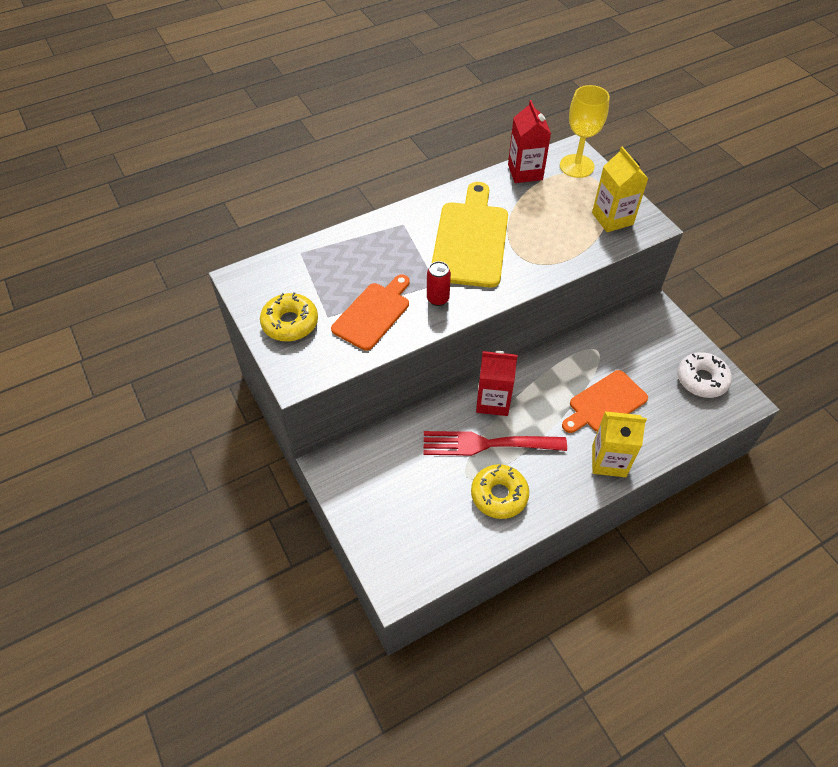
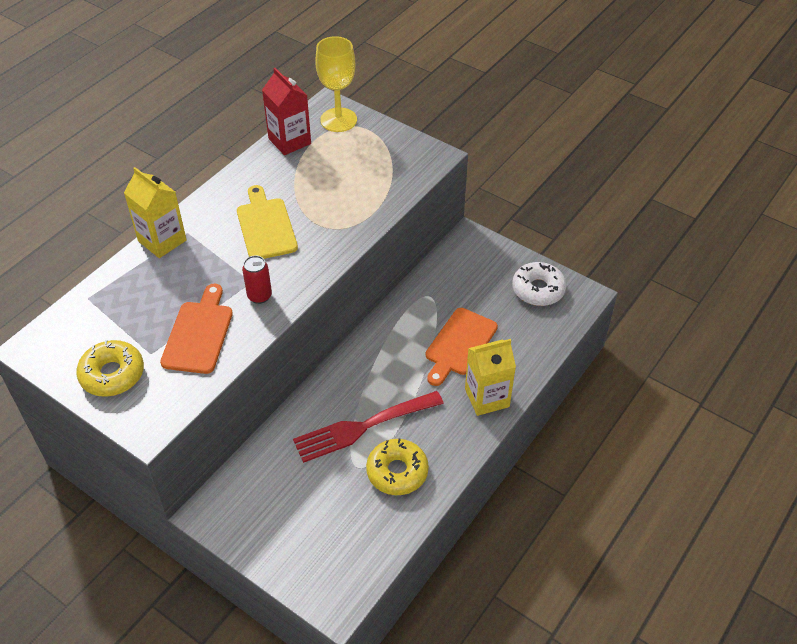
camera: 25 degrees left, 5 degrees down
(471, 240) = (266, 226): yellow cutting board -> yellow cutting board, size x0.66
(493, 401) = (349, 383): red carton -> none
(612, 218) = (396, 161): yellow carton -> yellow carton (162, 241)

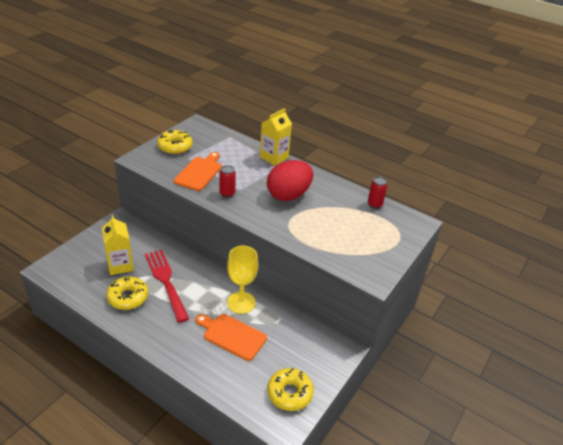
camera: 85 degrees right, 10 degrees down
(199, 333) = (199, 172): orange cutting board -> orange cutting board turned 75 degrees counterclockwise
(266, 226) = (288, 195): yellow cutting board -> red egg
(289, 141) = (374, 204): red carton -> red can
(338, 120) = (404, 228): yellow goblet -> yellow goblet (241, 302)
(487, 398) = (180, 349): yellow carton -> yellow carton (120, 265)
(538, 289) = (289, 393): white donut -> yellow donut

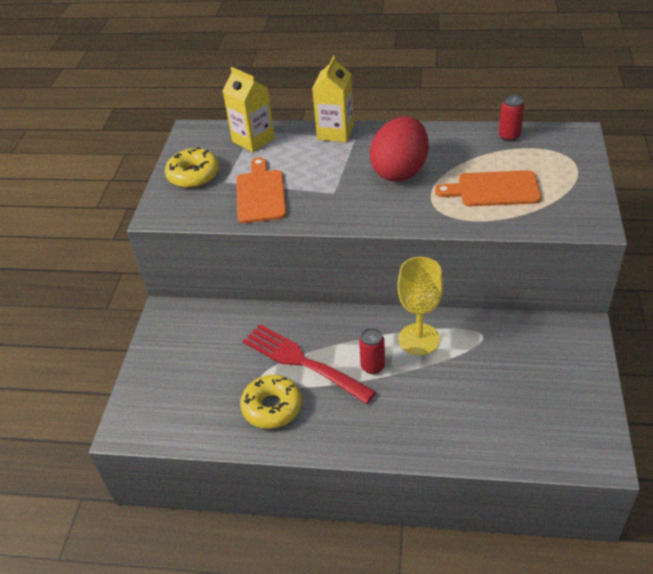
camera: 20 degrees left, 5 degrees up
(120, 265) = (222, 372): yellow carton -> yellow carton (253, 140)
(227, 193) = (323, 204): red can -> red can (372, 366)
(232, 335) = (445, 384): orange cutting board -> orange cutting board (494, 189)
(289, 393) = (571, 415): yellow donut -> none

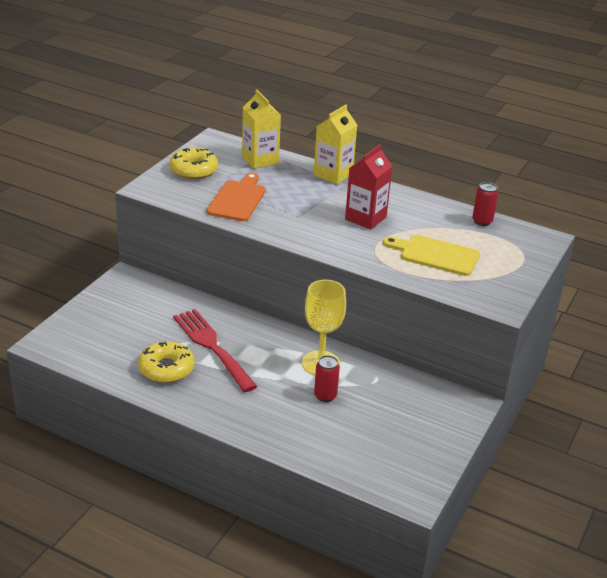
camera: 15 degrees right, 10 degrees down
(372, 366) = (268, 369): red can -> red can (325, 396)
(400, 171) = (365, 218): red egg -> red carton
(494, 189) = (435, 255): orange cutting board -> yellow cutting board

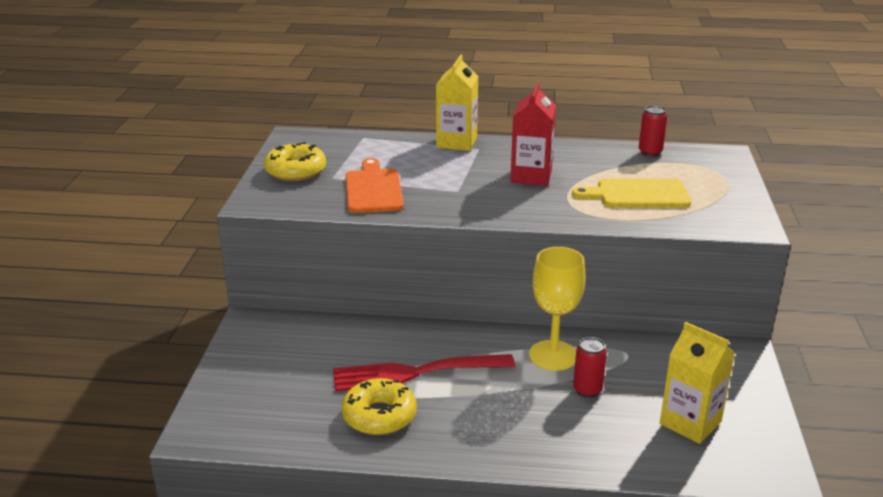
camera: 20 degrees left, 5 degrees down
(212, 346) = (415, 373): red fork -> red fork turned 45 degrees counterclockwise
(260, 160) = (364, 145): yellow carton -> yellow carton (690, 423)

